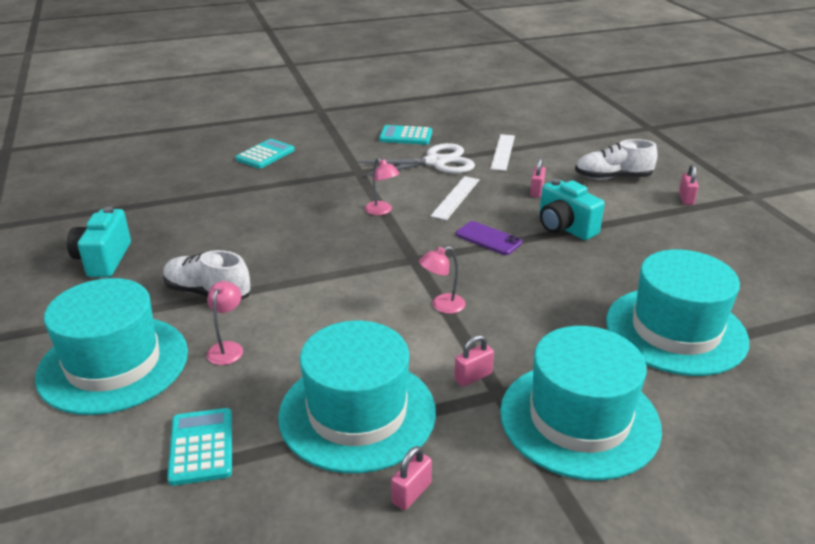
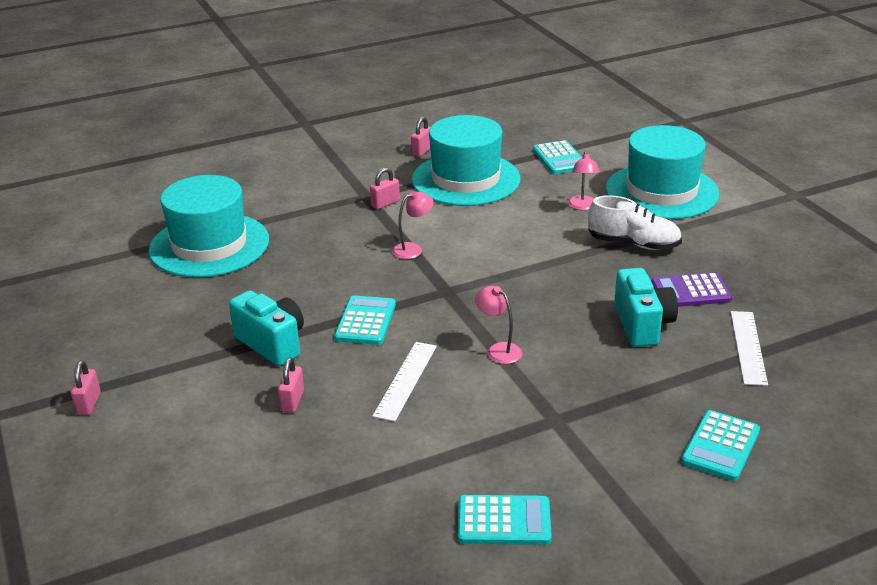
camera: 175 degrees right, 0 degrees up
(103, 260) = (767, 266): turquoise camera -> turquoise camera (642, 325)
(196, 242) = (690, 291): none -> purple calculator
(435, 162) = (441, 451): white scissors -> none
(488, 238) = (365, 321): purple phone -> turquoise calculator
(503, 152) = (329, 488): white ruler -> white ruler (748, 347)
(579, 419) = (312, 187): turquoise hat -> none
(613, 177) = (170, 439): white shoe -> none

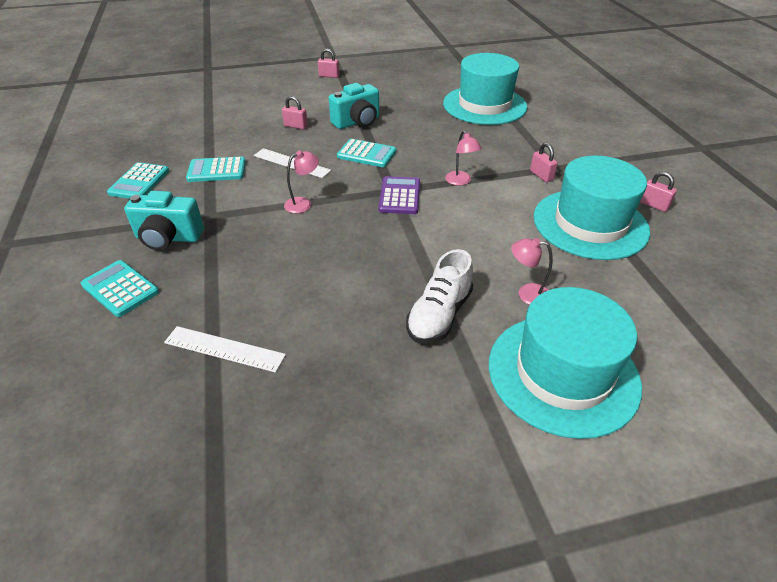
camera: 100 degrees right, 10 degrees up
(559, 158) = (649, 299): turquoise calculator -> turquoise calculator (217, 170)
(642, 325) = (296, 285): turquoise camera -> turquoise camera (168, 238)
(690, 291) = (334, 334): purple calculator -> purple calculator (399, 196)

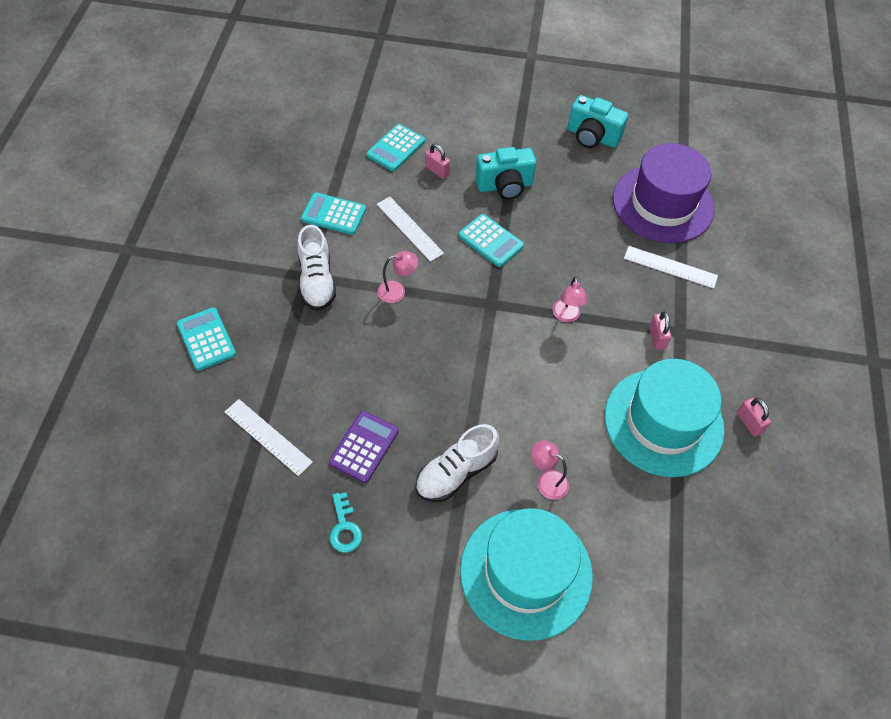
camera: 20 degrees right, 15 degrees up
(139, 182) = (258, 206): turquoise calculator -> turquoise calculator (396, 148)
(168, 238) = (262, 292): turquoise camera -> turquoise camera (592, 137)
(221, 216) = (317, 281): none -> white shoe
(329, 76) = (510, 92): pink padlock -> none
(352, 402) = (344, 528): none -> turquoise key
(399, 196) = (494, 314): purple calculator -> purple calculator (364, 447)
(484, 105) = (662, 204): turquoise hat -> purple hat
(517, 135) = (670, 267): none -> white ruler

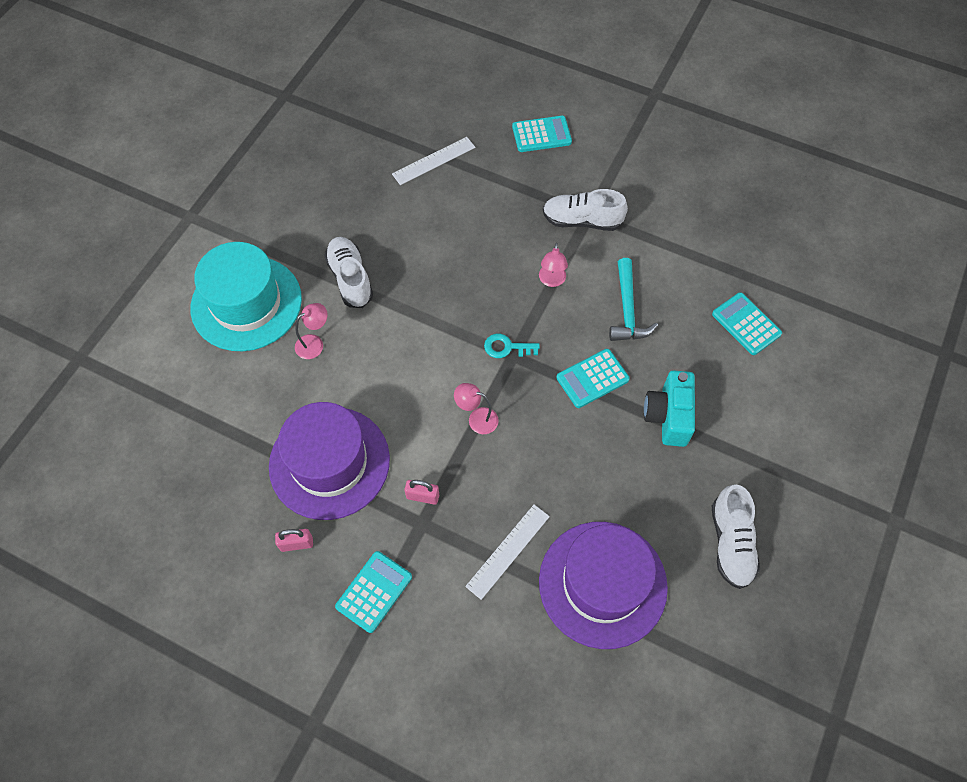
camera: 110 degrees right, 5 degrees up
(333, 214) = (661, 249): turquoise calculator -> turquoise calculator (374, 591)
(344, 528) = (336, 194): turquoise key -> turquoise key (506, 347)
(364, 447) = (399, 221): purple calculator -> none
(409, 228) = (627, 309): white ruler -> turquoise hammer
(437, 171) = (704, 355): pink padlock -> none
(592, 137) = (731, 543): turquoise camera -> white shoe
(663, 422) = (329, 462): turquoise hat -> purple hat

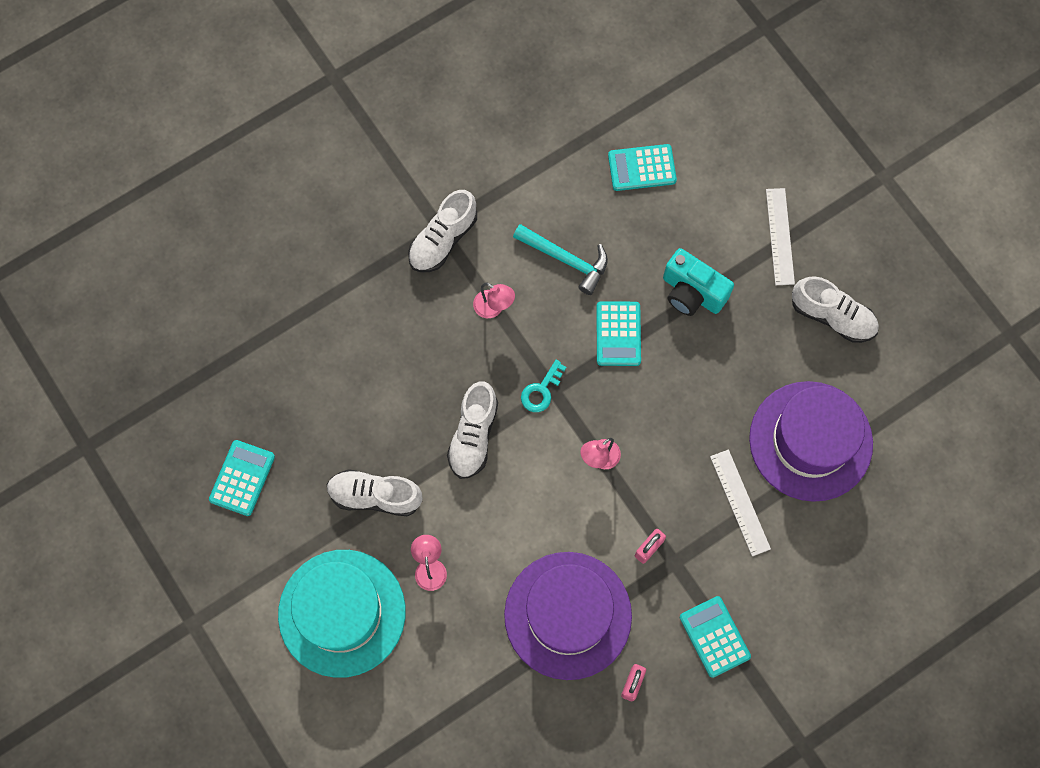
camera: 60 degrees left, 10 degrees up
(434, 161) = (279, 338): white ruler -> white ruler (780, 236)
(439, 319) = (473, 435): none -> white shoe
(541, 135) = (314, 215): turquoise calculator -> turquoise calculator (242, 478)

